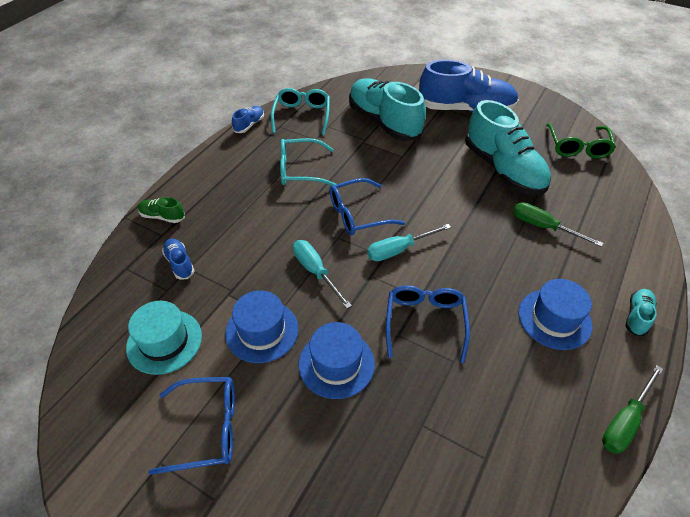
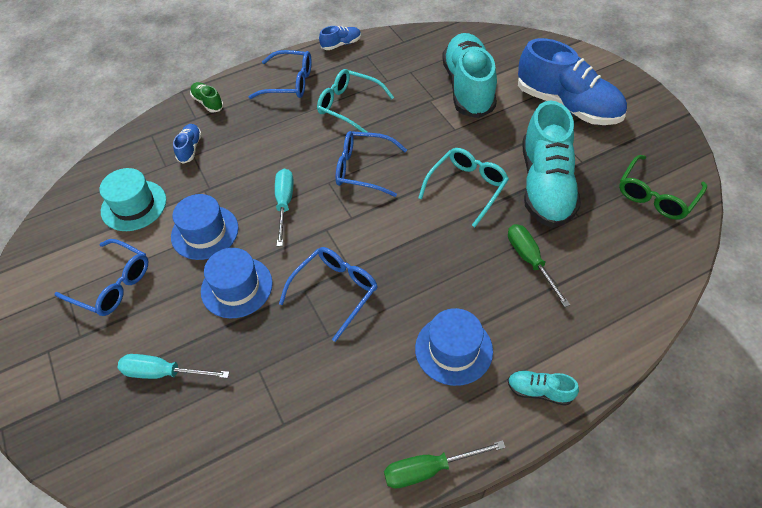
camera: 35 degrees right, 5 degrees up
(229, 171) = (289, 83): none -> blue glasses
(302, 116) = (395, 52): turquoise glasses -> turquoise glasses (467, 187)
(399, 250) = (370, 218): turquoise screwdriver -> turquoise screwdriver (163, 373)
(637, 316) = (539, 391): turquoise shoe -> turquoise shoe turned 135 degrees counterclockwise

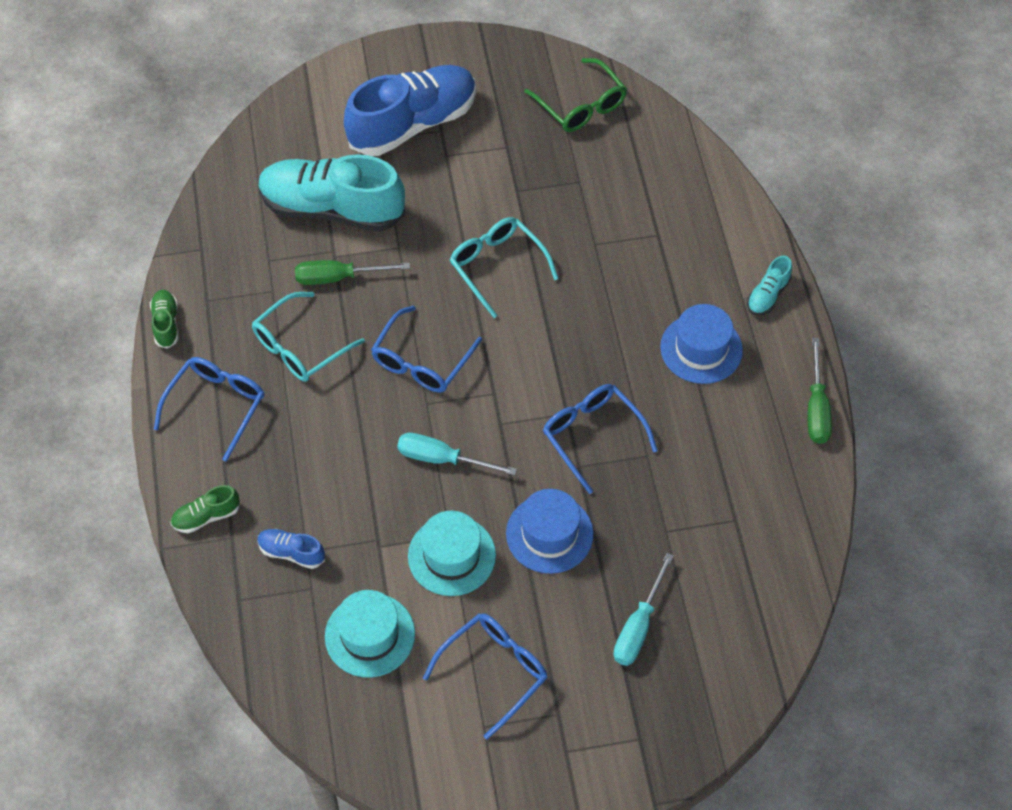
camera: 75 degrees left, 5 degrees up
(205, 232) = (451, 556): blue hat -> turquoise hat
(341, 44) = (166, 324): blue shoe -> green shoe
(530, 261) = (620, 246): green screwdriver -> green screwdriver (338, 277)
(545, 185) = (526, 193): turquoise shoe -> none

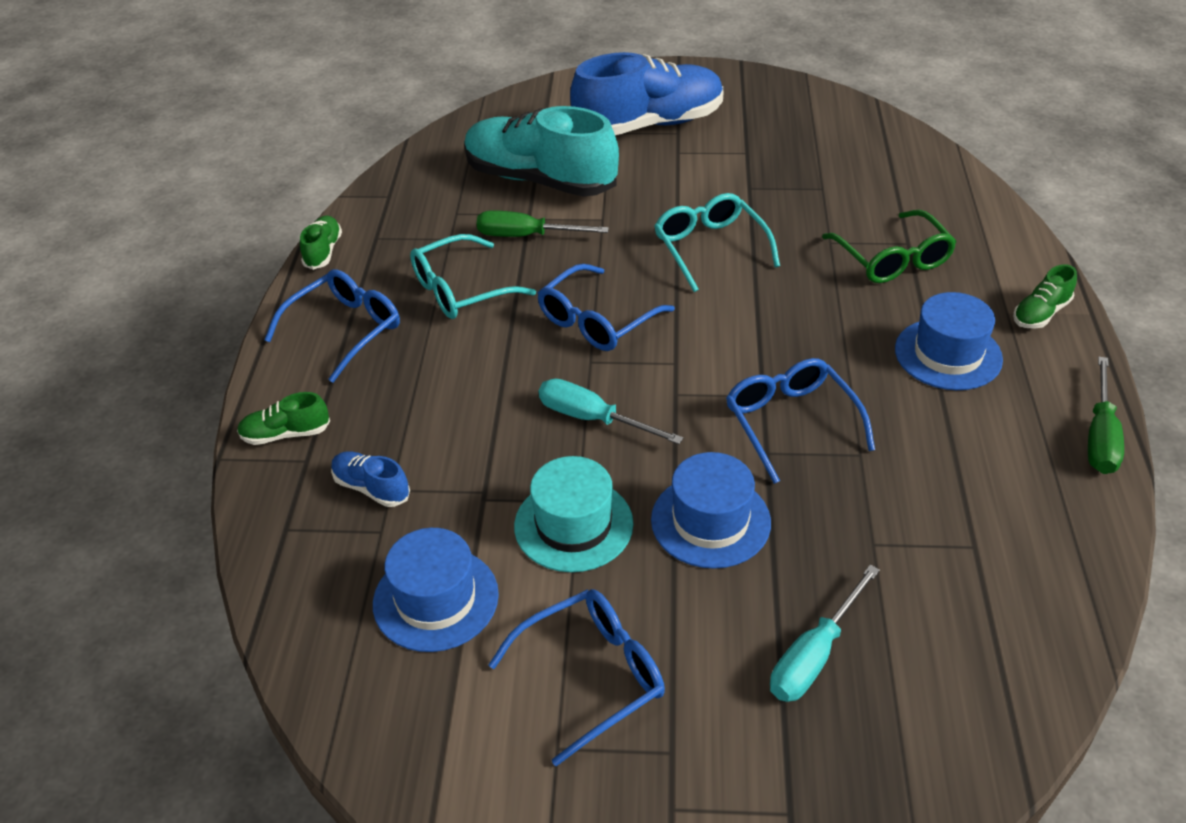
camera: 15 degrees right, 15 degrees down
(370, 635) = (436, 599): turquoise hat -> blue hat
(581, 105) = (836, 129): green glasses -> green glasses (892, 259)
(768, 295) = (1040, 313): turquoise shoe -> green shoe

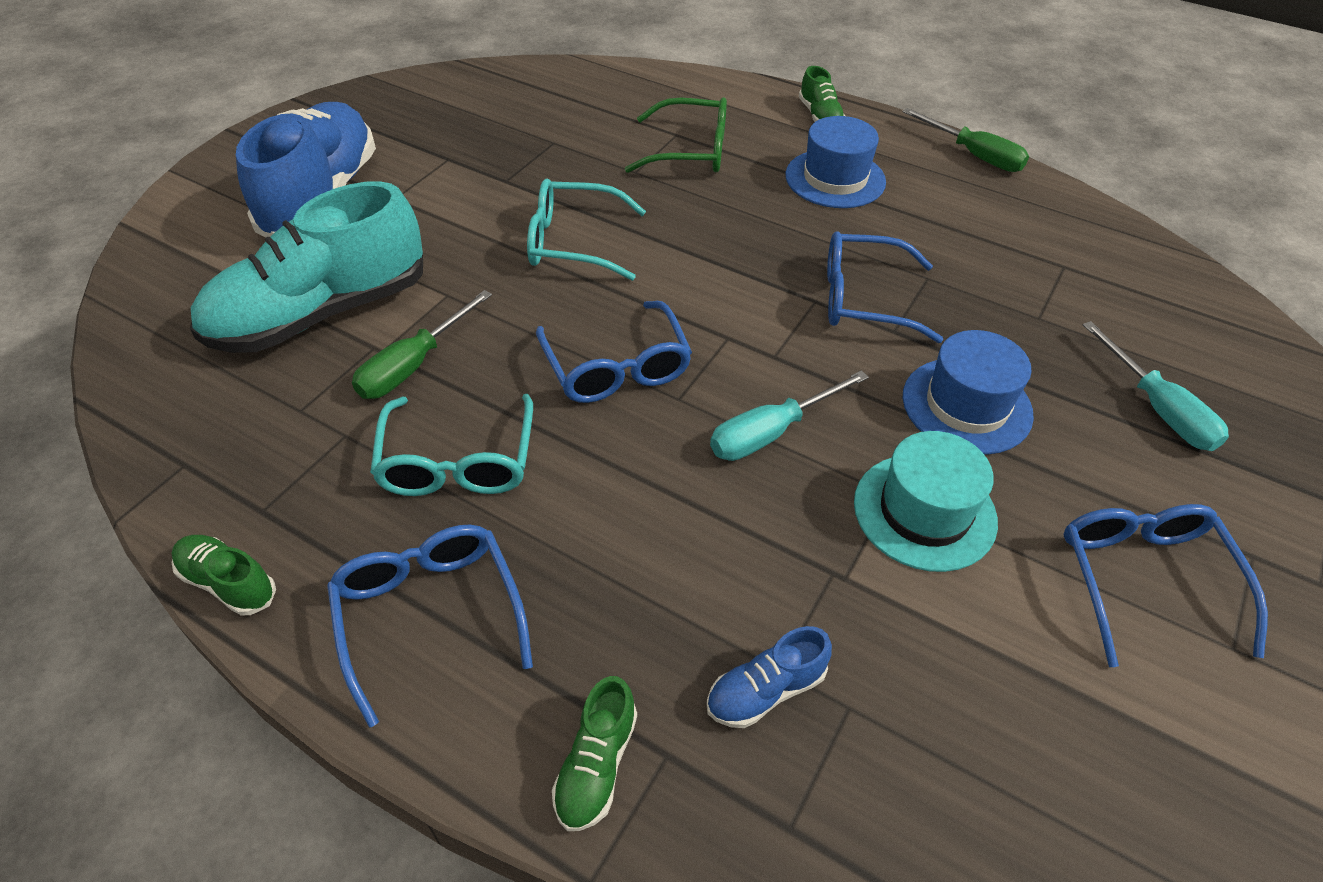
camera: 65 degrees left, 5 degrees up
(436, 599) = (988, 686): blue hat -> none

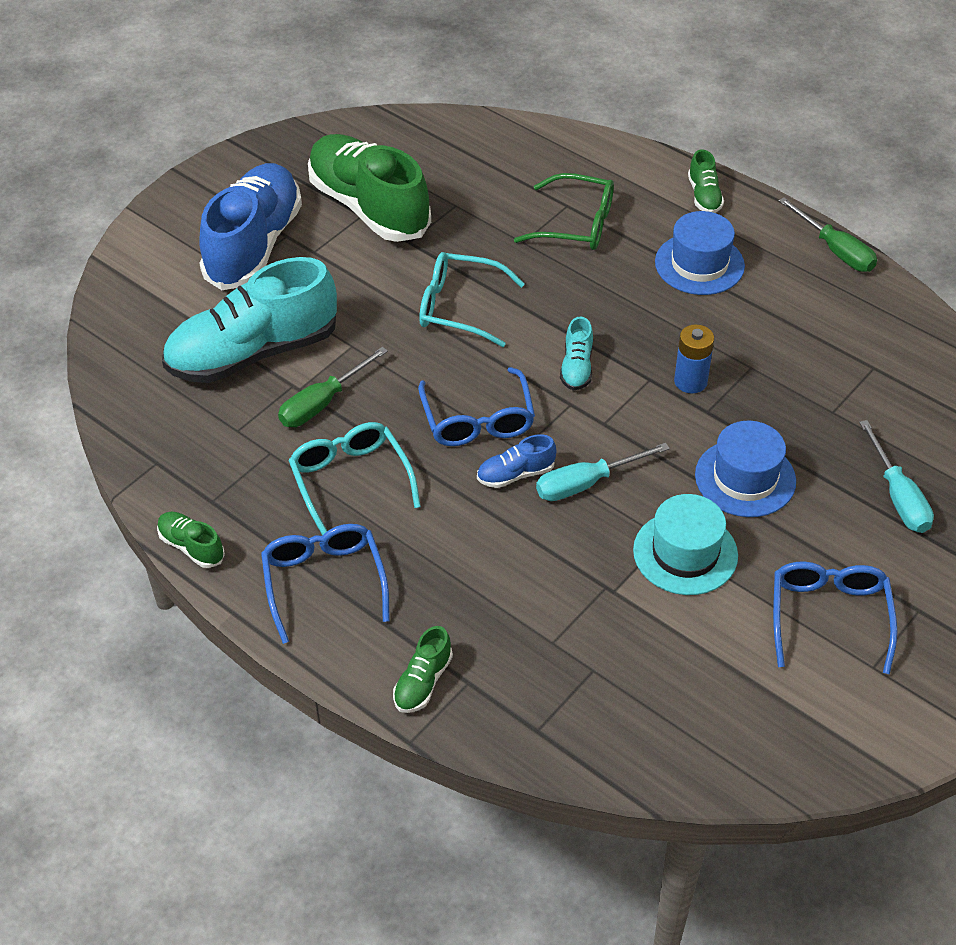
camera: 10 degrees right, 0 degrees up
(455, 150) = (369, 207): none -> green shoe
(458, 462) = (350, 481): turquoise glasses -> turquoise glasses turned 150 degrees clockwise
(725, 295) = (576, 367): none -> turquoise shoe
(765, 690) = (540, 653): blue shoe -> blue shoe (515, 474)
(863, 299) = (690, 381): blue glasses -> blue battery

